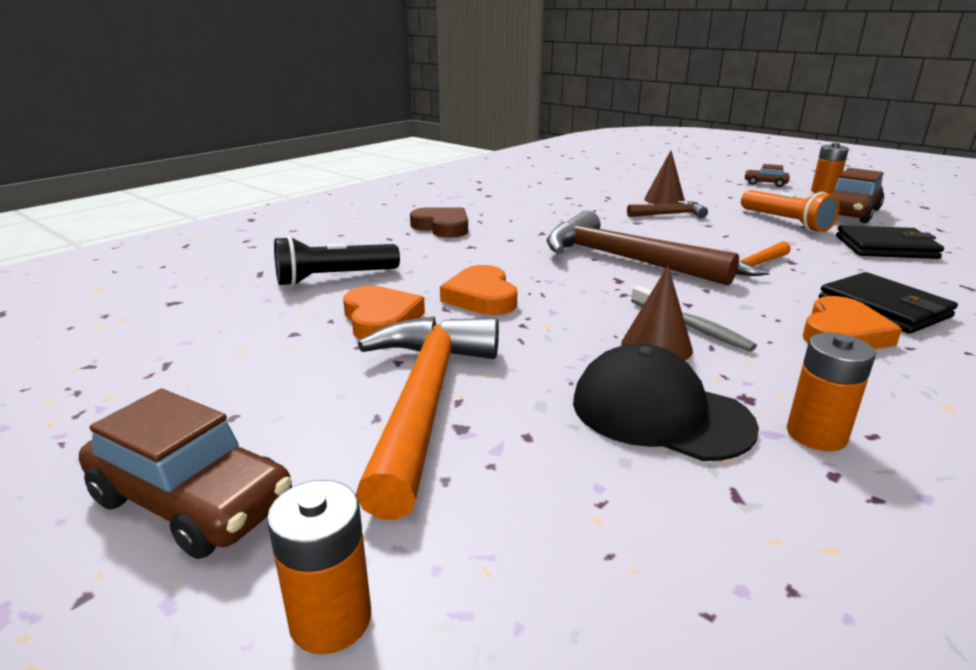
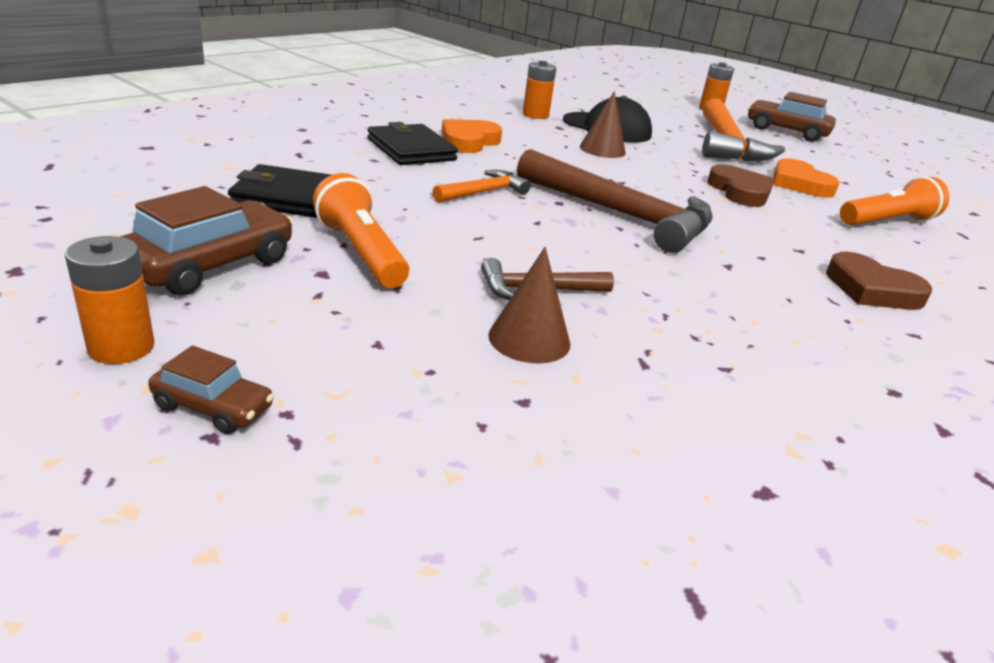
camera: 175 degrees right, 5 degrees up
(334, 278) = (887, 222): black flashlight -> orange flashlight
(481, 297) = (740, 191): orange heart -> brown heart
(691, 326) = (574, 156): grey toothbrush -> none

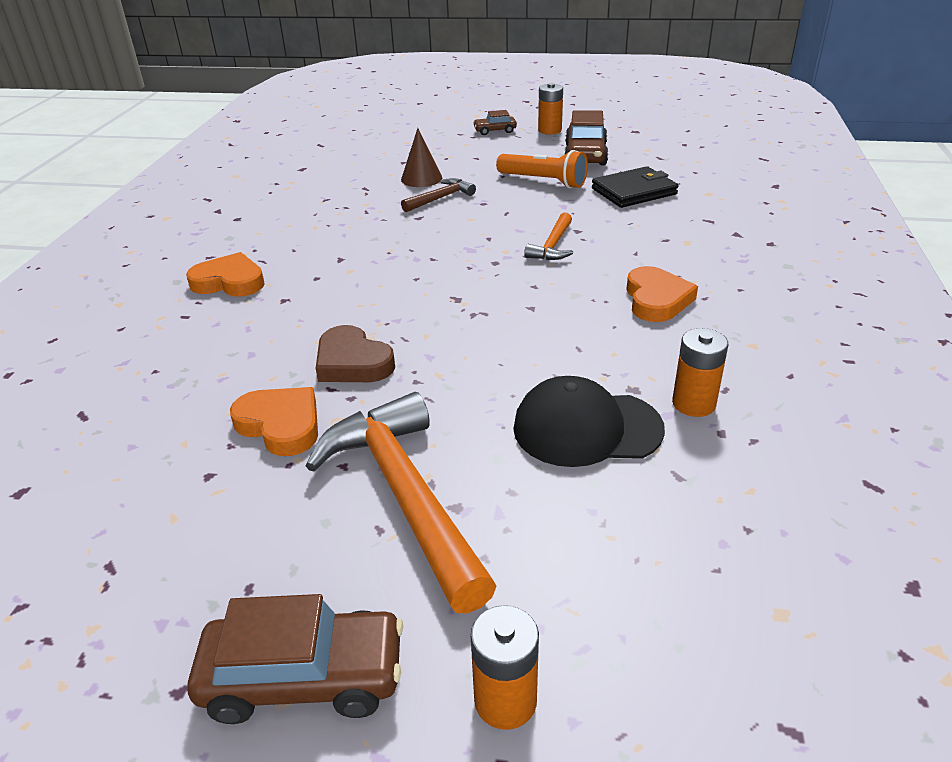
camera: 155 degrees right, 5 degrees up
(411, 150) = (668, 262): black wallet -> none
(602, 149) = (539, 363): brown cone -> none
(621, 214) = (441, 271): brown hammer -> none
(871, 289) = (229, 282): brown heart -> orange heart
(887, 222) = (178, 392): orange flashlight -> none

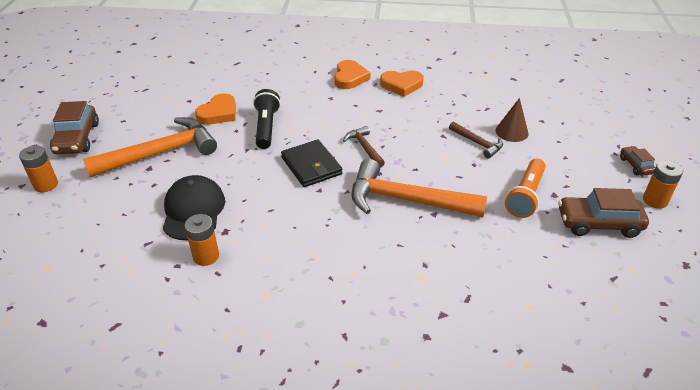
camera: 85 degrees right, 5 degrees up
(352, 362) = (266, 127): brown heart -> black flashlight
(434, 271) = (364, 148): none -> brown hammer
(553, 246) = (406, 200): orange hammer -> orange hammer, size x2.03
(634, 191) = (519, 252): black wallet -> black wallet (311, 166)
(656, 299) = (328, 250): orange heart -> orange heart (401, 85)

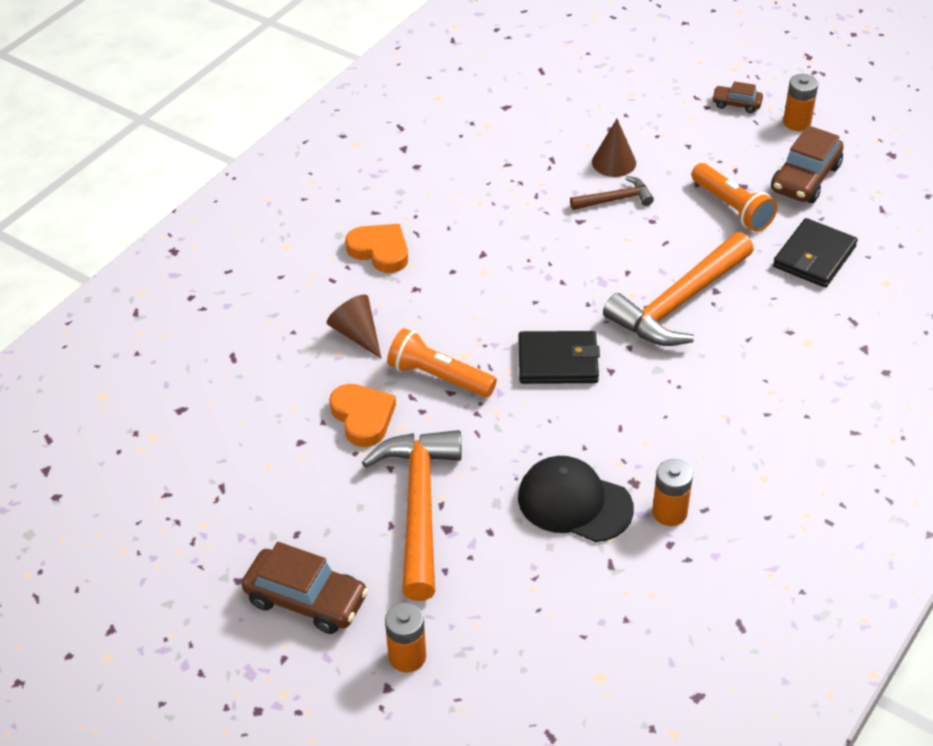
camera: 60 degrees left, 5 degrees up
(266, 127) = (439, 377): black flashlight -> orange flashlight
(280, 91) = (357, 334): none -> brown cone
(364, 148) = (554, 299): brown hammer -> none
(401, 85) = (440, 209): orange heart -> none
(518, 254) = (814, 256): none -> black wallet

